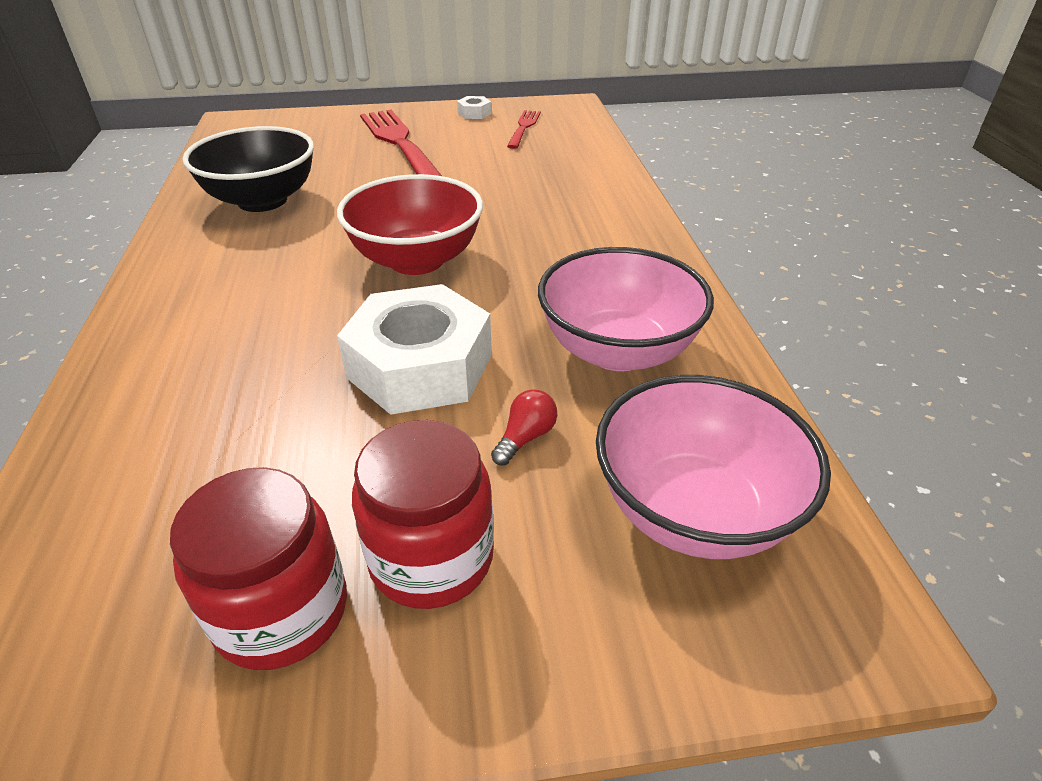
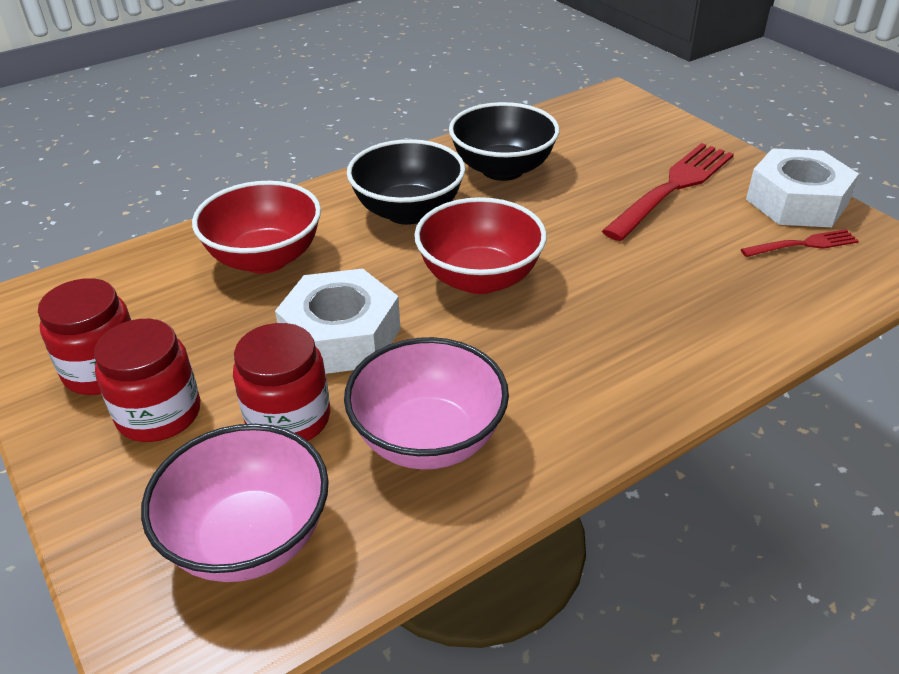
camera: 65 degrees right, 0 degrees up
(209, 391) = (265, 258): none -> red bowl
(256, 269) = (408, 211): none -> black bowl
(474, 113) = (796, 202): white nut -> white nut, size x2.43
(525, 437) = (288, 419): red light bulb -> red jar

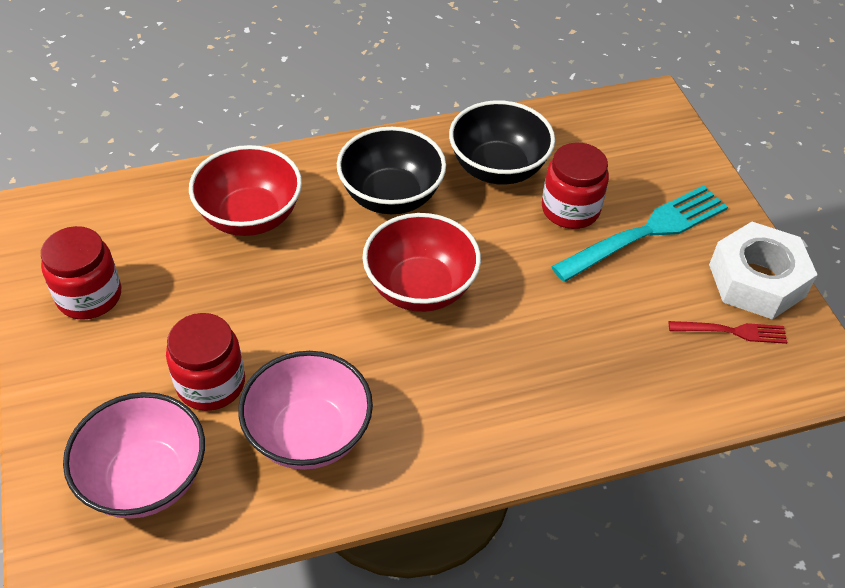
camera: 15 degrees right, 10 degrees up
(159, 414) = (117, 350): red jar -> red jar (570, 209)
(341, 336) = (281, 315): white nut -> none
(672, 188) = (646, 232): red fork -> turquoise fork

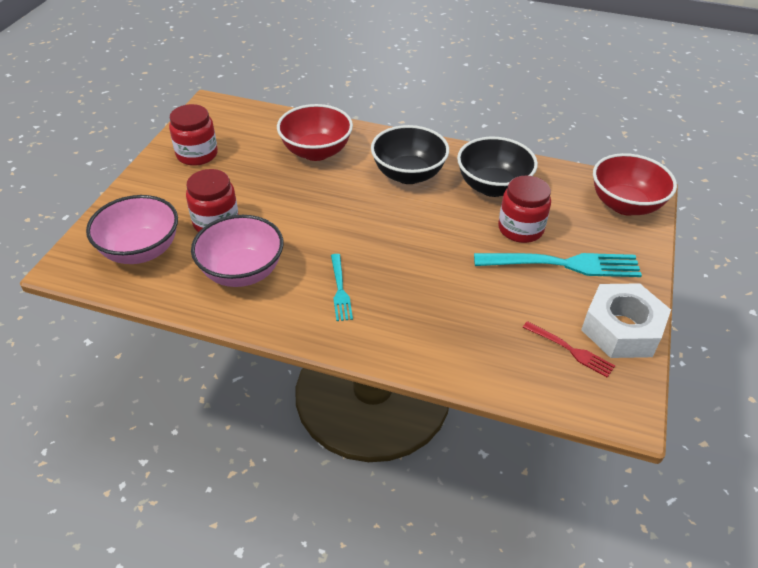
camera: 35 degrees right, 5 degrees down
(420, 288) = (379, 229): red bowl -> red bowl (625, 205)
(445, 392) = (340, 289): none -> turquoise fork

